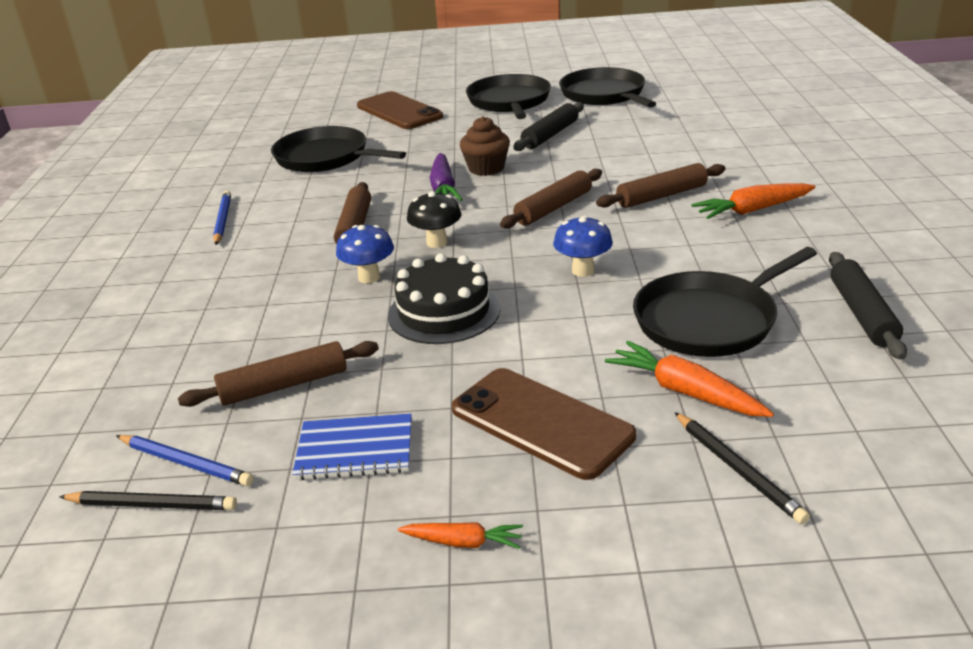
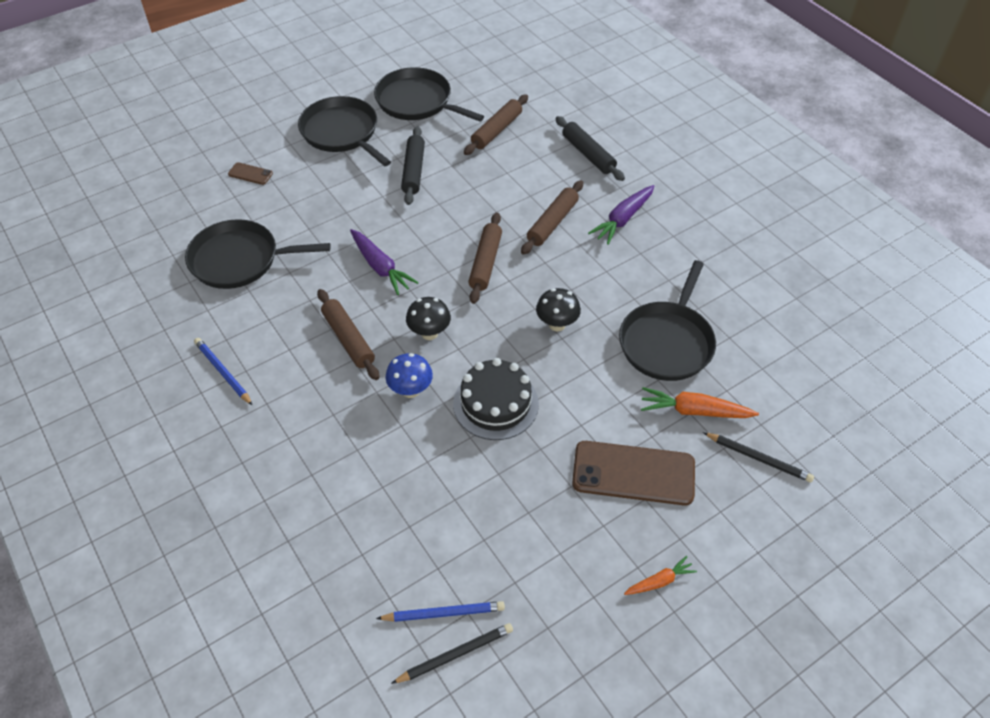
camera: 35 degrees left, 20 degrees up
(284, 385) = (446, 519): brown rolling pin -> brown rolling pin (496, 130)
(355, 449) = (542, 548): blue notebook -> none
(399, 111) = (250, 174): brown phone -> brown phone, size x0.45
(486, 168) = (395, 231): brown cupcake -> none
(583, 270) = (557, 324): blue mushroom -> black mushroom
(752, 210) = (623, 219): orange carrot -> purple carrot
(862, 314) = (746, 301): black rolling pin -> black rolling pin (588, 154)

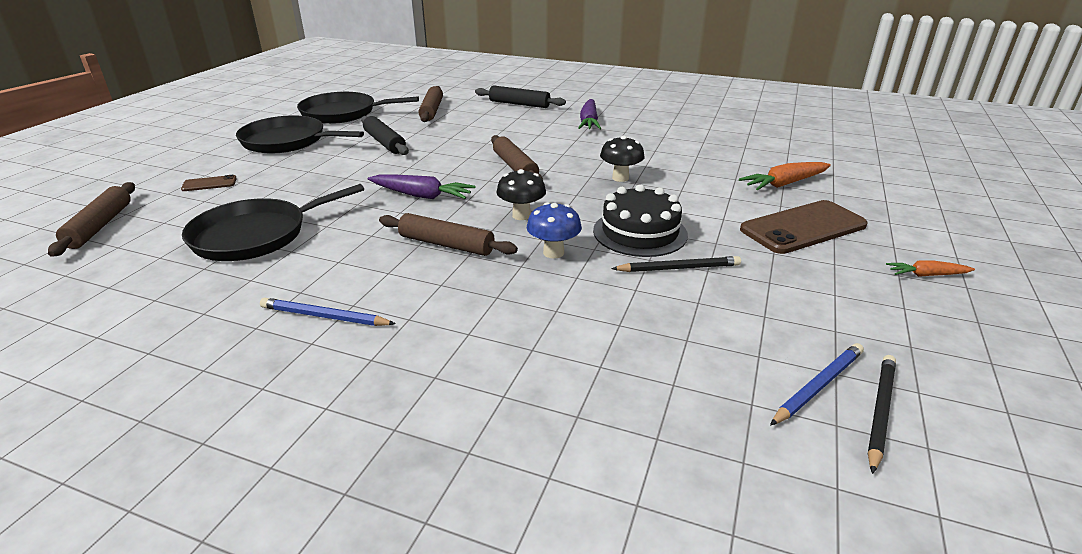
camera: 35 degrees left, 20 degrees down
(552, 223) = (539, 136): brown rolling pin -> brown rolling pin (100, 226)
(659, 581) = (926, 275): orange carrot -> orange carrot turned 120 degrees counterclockwise
(667, 342) = (711, 161): black pan -> none
(758, 458) = (862, 189): black pencil -> black pencil (678, 268)

